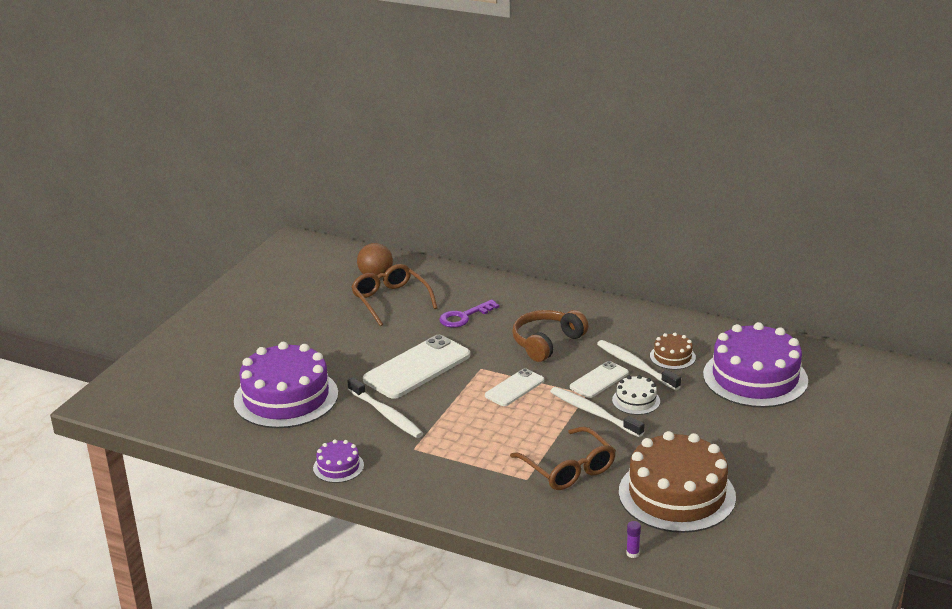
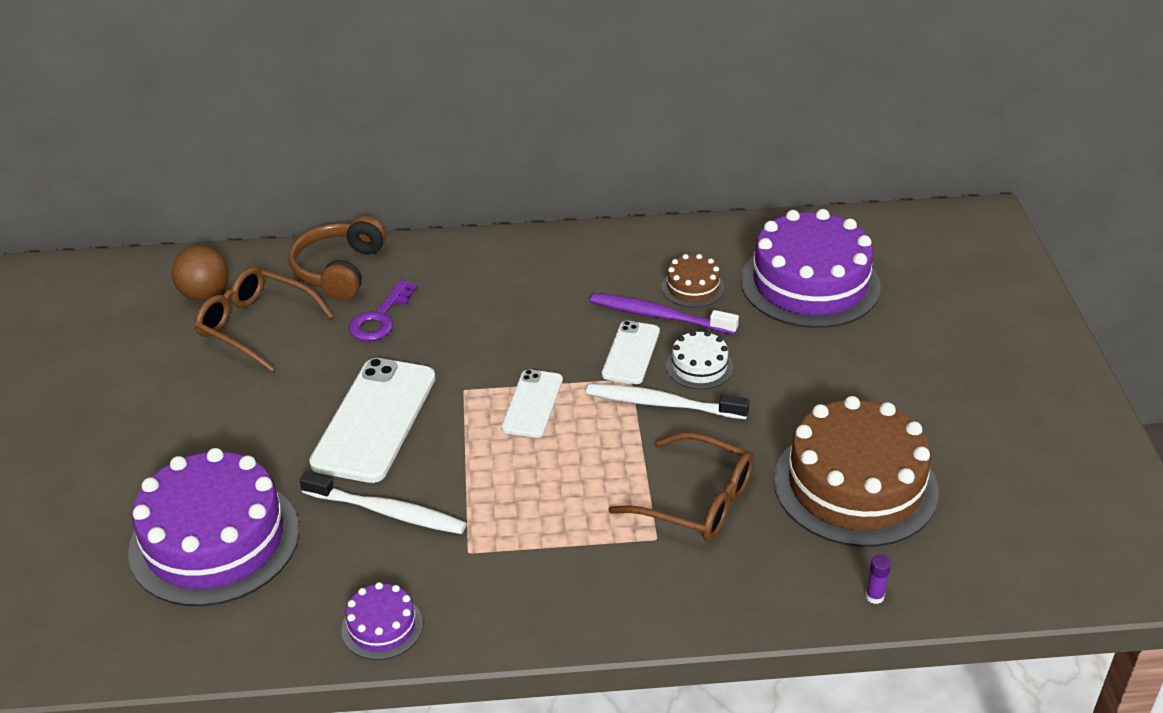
camera: 30 degrees left, 10 degrees up
(546, 343) = (521, 320): brown headphones -> brown headphones (339, 270)
(635, 366) = (659, 316): white toothbrush -> purple toothbrush

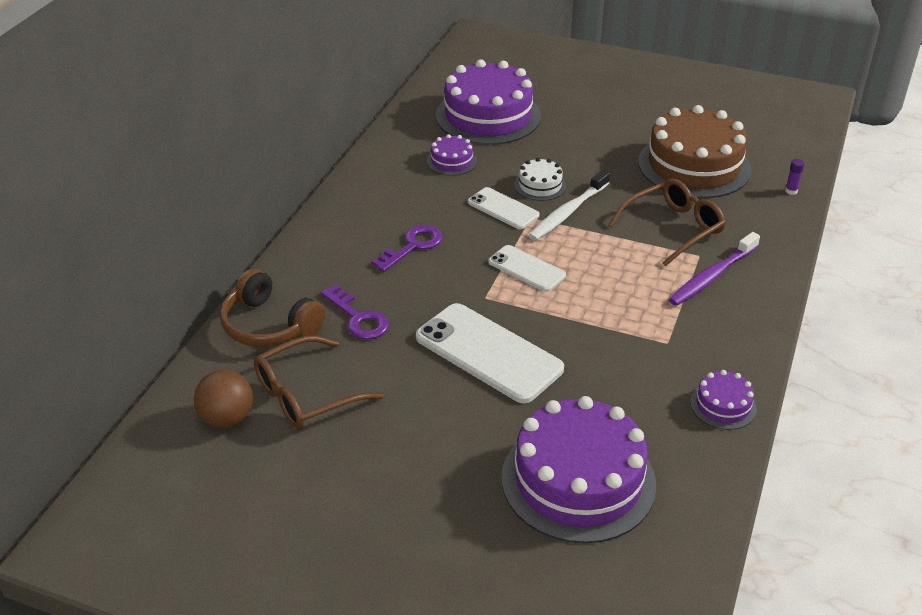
camera: 65 degrees left, 0 degrees up
(387, 512) = (601, 372): white toothbrush -> none
(517, 312) = (413, 246): none -> purple key
(659, 316) = (471, 184): purple toothbrush -> purple toothbrush (712, 276)
(692, 287) = (451, 161): brown cake -> purple cake

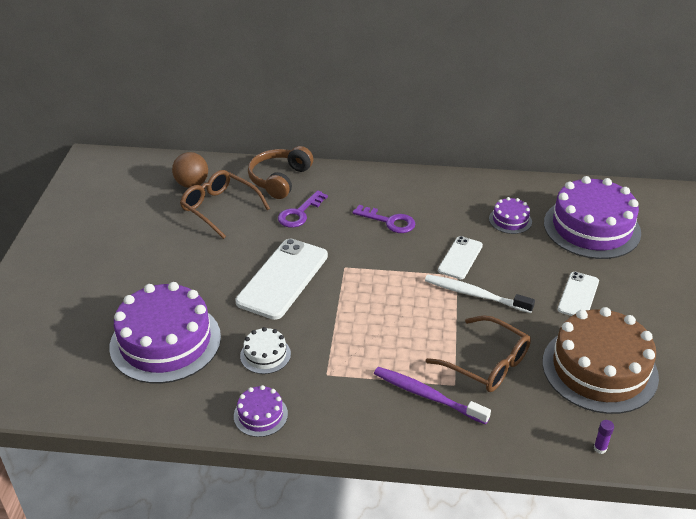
camera: 75 degrees right, 0 degrees up
(526, 269) = (388, 282): white phone -> white phone (578, 295)
(540, 185) = (505, 273): white cake -> white cake (265, 355)

